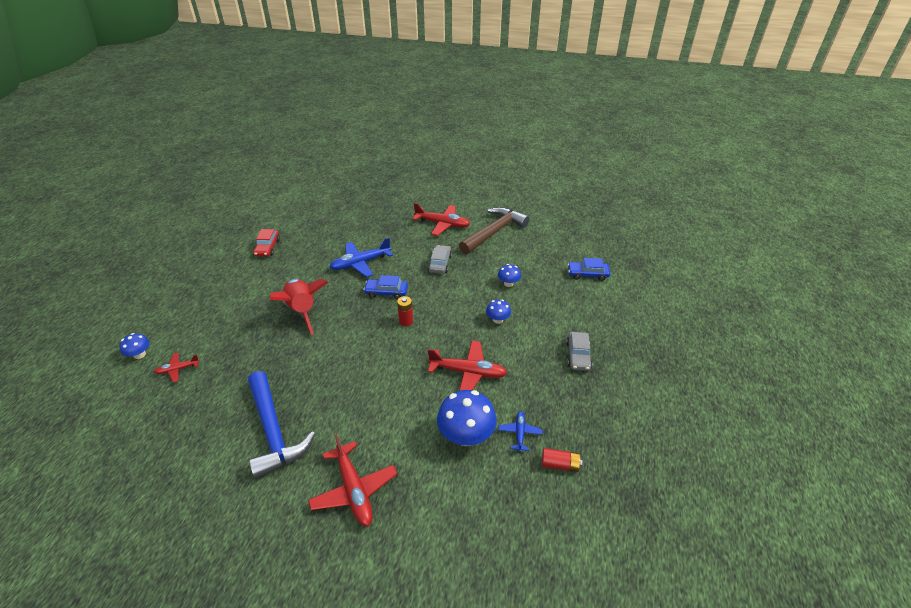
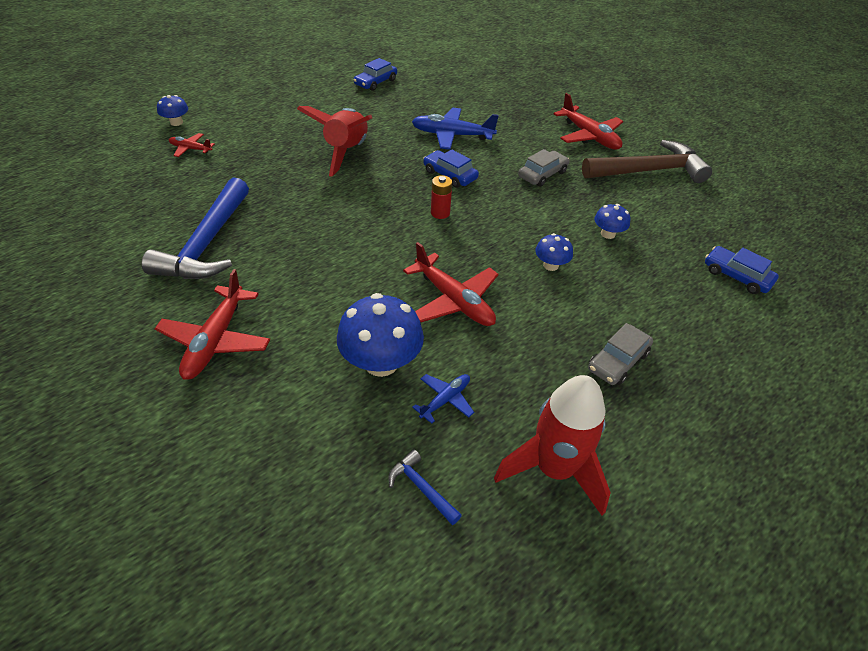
camera: 35 degrees right, 5 degrees up
(267, 247) = (375, 82): red car -> blue car
(555, 488) = (422, 488): none -> blue hammer
(560, 464) = (457, 467): red battery -> none
(602, 433) = (554, 470): none -> red rocket

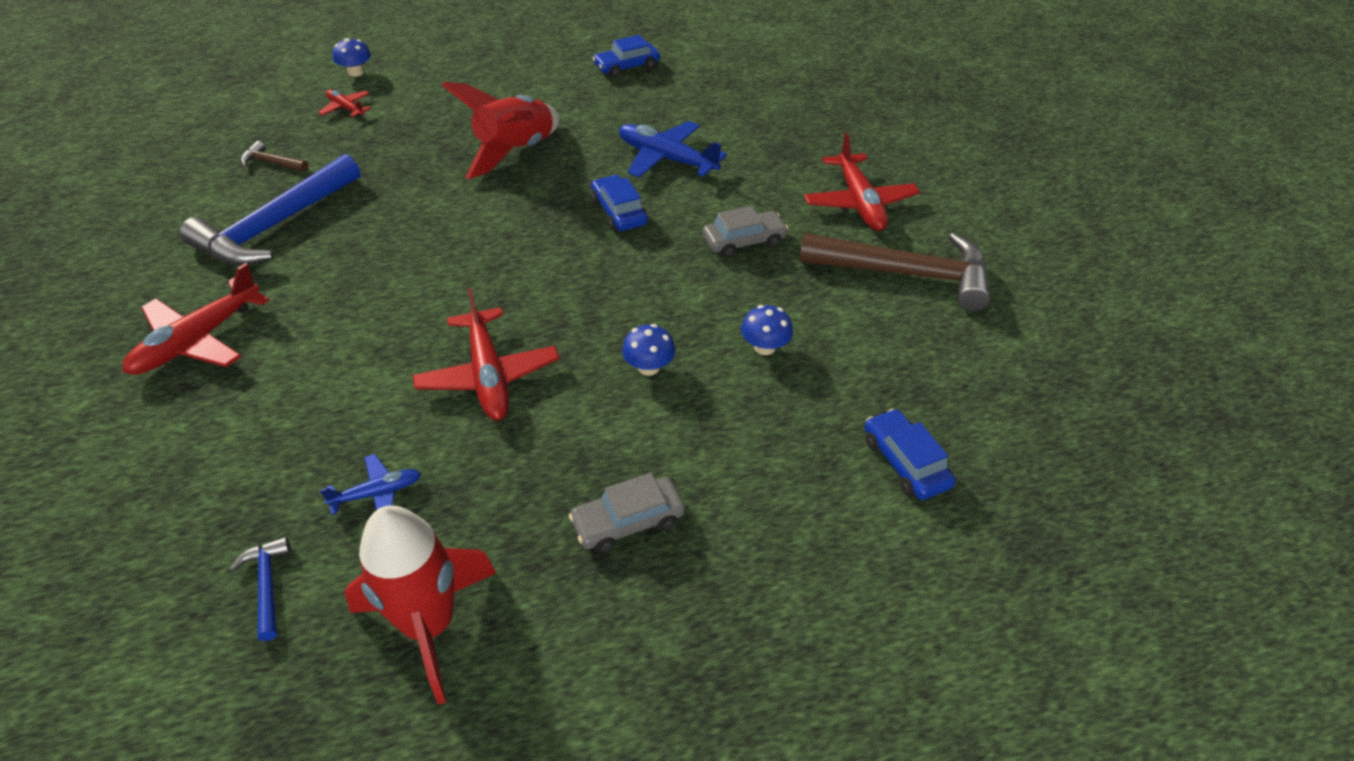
camera: 25 degrees right, 0 degrees up
(164, 200) = (272, 163): none -> brown hammer
(381, 362) = (344, 423): blue mushroom -> none
(440, 213) = (565, 259): red battery -> none

